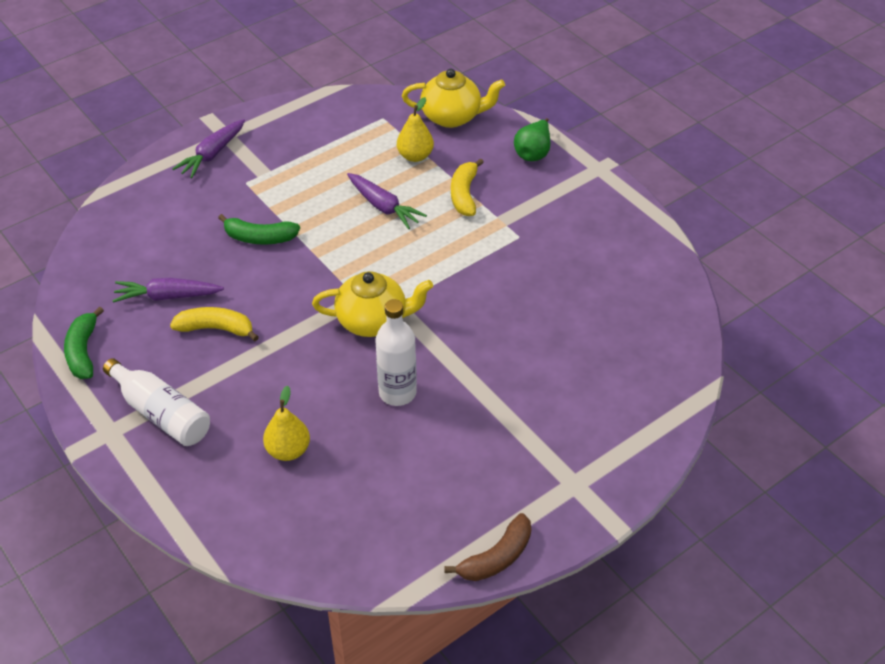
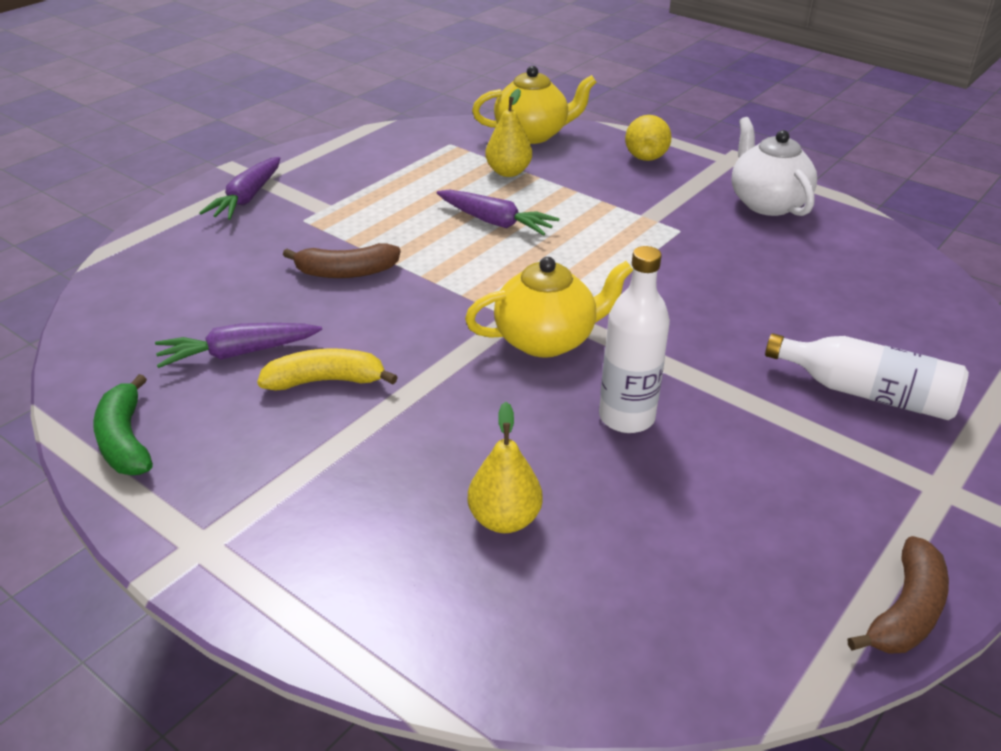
camera: 15 degrees left, 10 degrees down
(161, 413) = (280, 503): white bottle -> white bottle (867, 393)
(259, 238) = (346, 272): green banana -> brown banana
(464, 194) = (588, 199): yellow banana -> none
(533, 153) = (646, 154): green pear -> yellow pear
(602, 220) = (766, 203): none -> white teapot

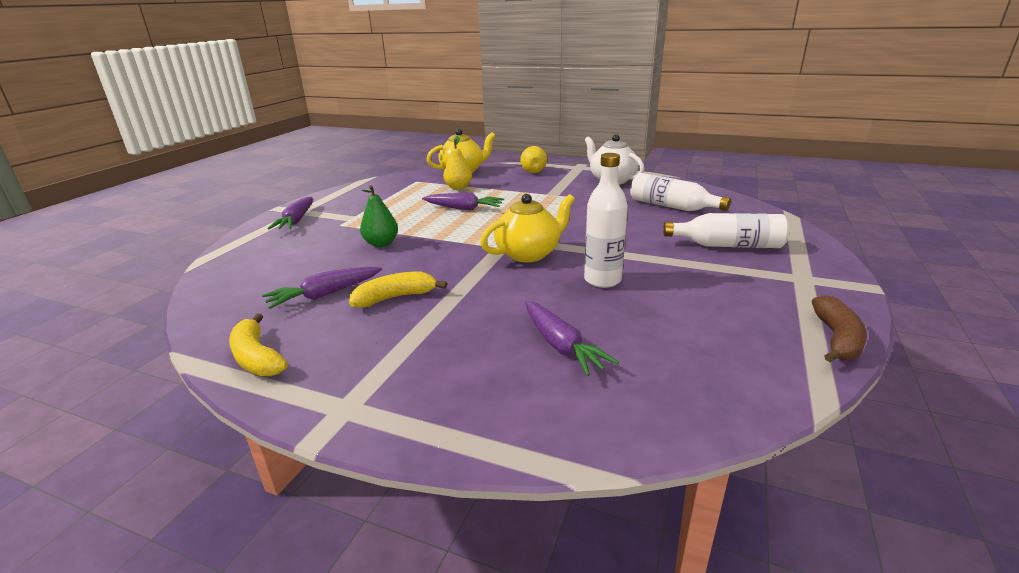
camera: 15 degrees left, 10 degrees down
(125, 440) = (257, 357): green banana -> yellow banana
(346, 272) = (381, 244): brown banana -> green pear
(504, 519) = (561, 345): yellow pear -> purple carrot
(831, 287) = (672, 207): none -> white bottle

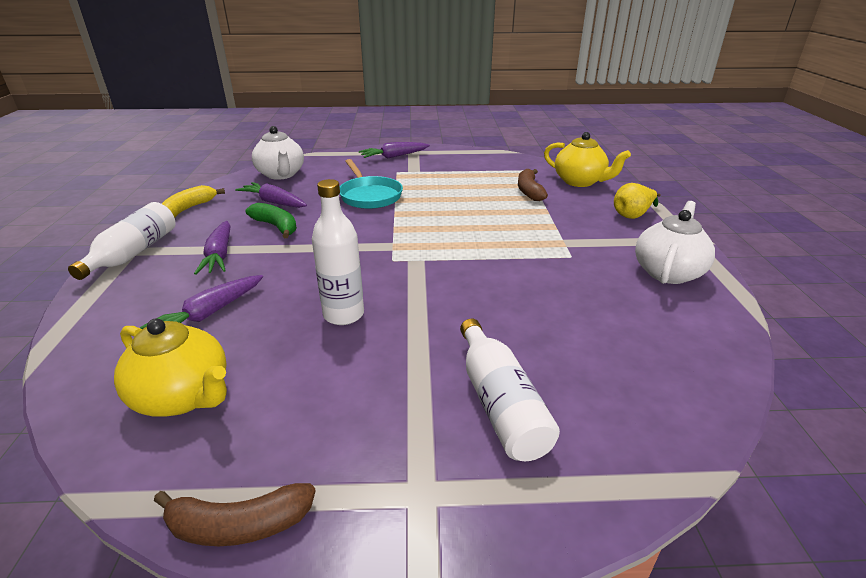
camera: 65 degrees right, 5 degrees up
(241, 284) = (281, 175): none -> white teapot
(381, 244) = (369, 195): green pear -> turquoise pan
(395, 297) = (276, 226): yellow banana -> green banana
(458, 187) = (529, 191): yellow pear -> brown banana
(464, 208) = (474, 207): purple carrot -> purple carrot (219, 255)
(529, 253) = (386, 262): yellow teapot -> yellow teapot (184, 396)
(672, 207) = (612, 336): white bottle -> white bottle (134, 253)

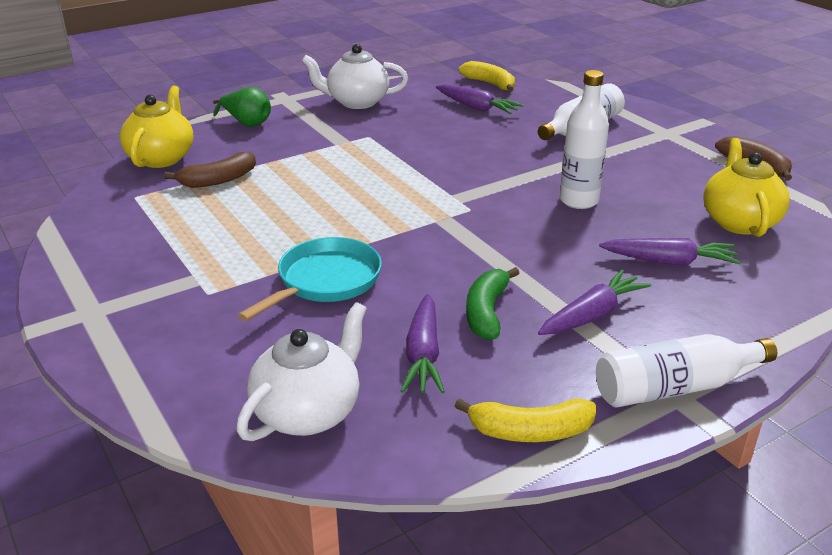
camera: 120 degrees left, 0 degrees up
(394, 156) = (129, 323): purple carrot -> purple carrot (476, 107)
(632, 215) = (247, 123): yellow pear -> green pear
(713, 391) = (490, 84): none -> yellow banana

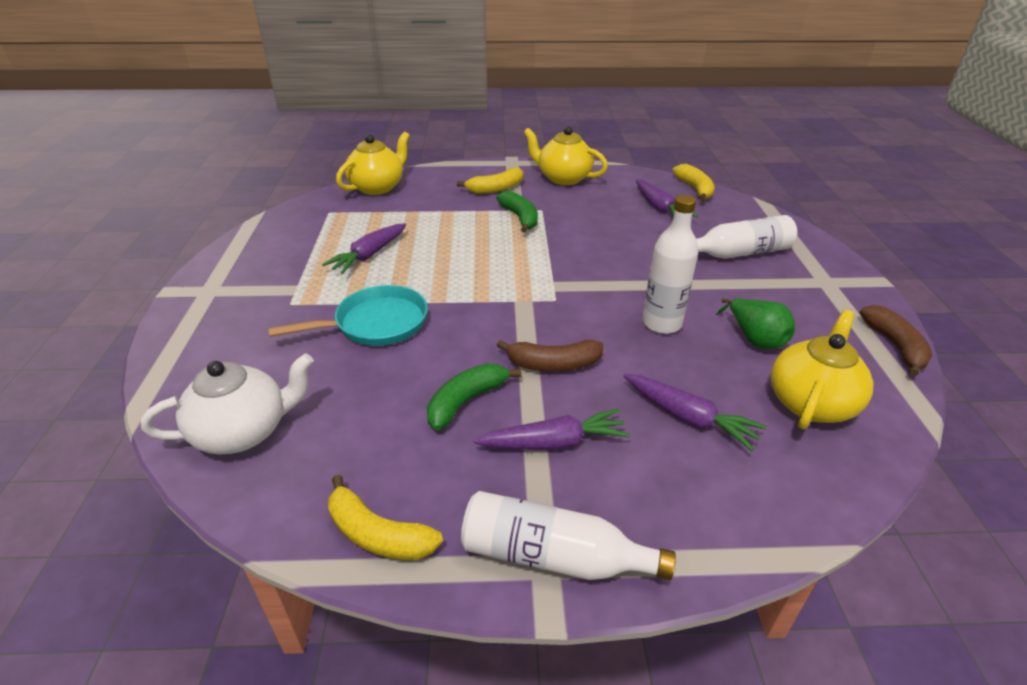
camera: 30 degrees right, 5 degrees up
(218, 180) = (395, 215): brown banana -> brown banana (553, 364)
(247, 123) = (463, 175): green pear -> green pear (755, 339)
(298, 128) = (495, 189): none -> yellow banana
(356, 102) = (563, 178): white teapot -> yellow teapot
(356, 149) = (520, 218): none -> green banana
(423, 354) = (375, 419): purple carrot -> purple carrot (369, 255)

